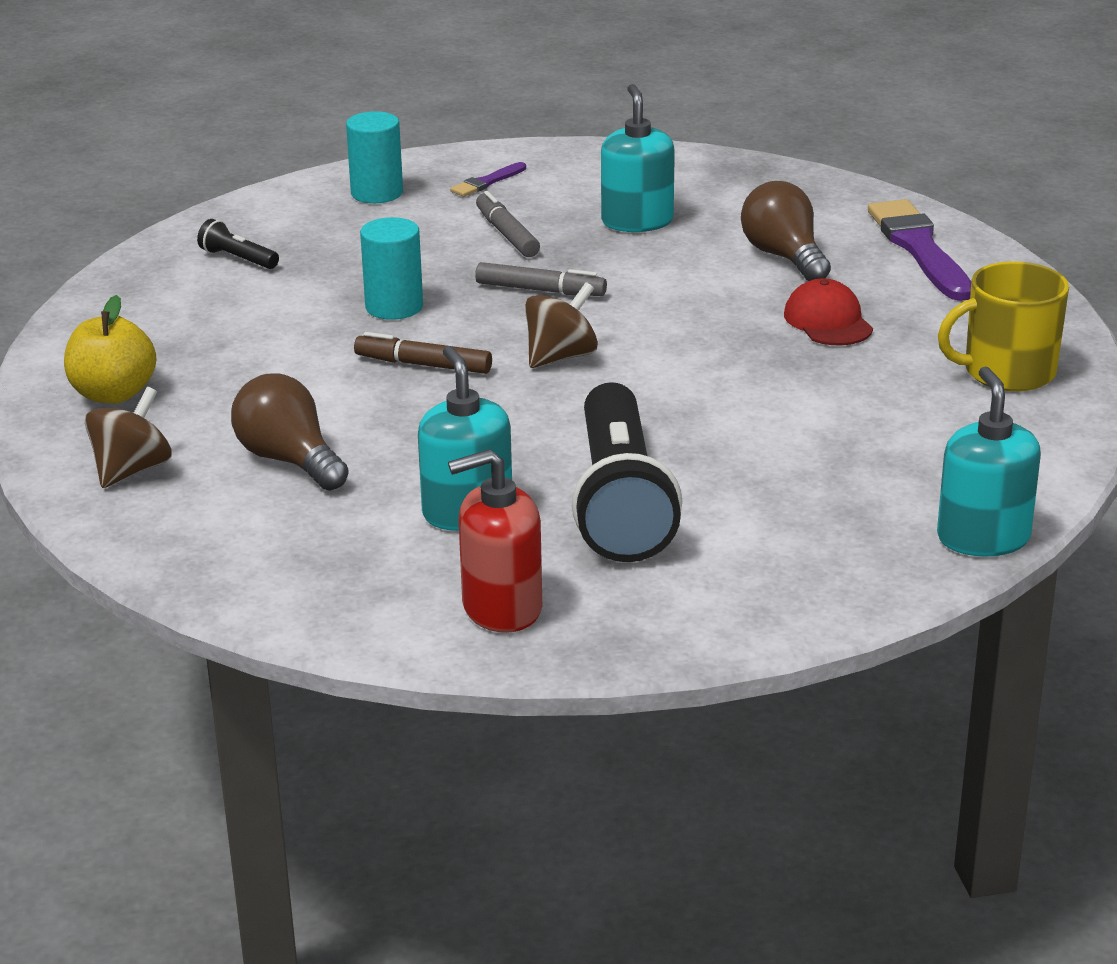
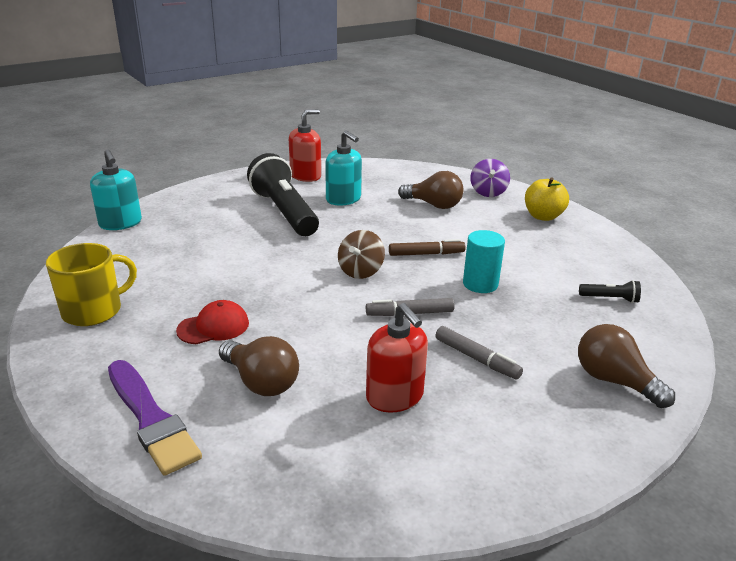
camera: 155 degrees right, 0 degrees up
(131, 470) = (488, 192): brown spinning top -> purple spinning top
(377, 193) = (614, 381): turquoise cylinder -> brown light bulb
(487, 182) = (551, 417): purple brush -> none
(637, 221) = (395, 396): turquoise soap dispenser -> red soap dispenser
(828, 321) = (213, 327): red cap -> red cap turned 75 degrees counterclockwise

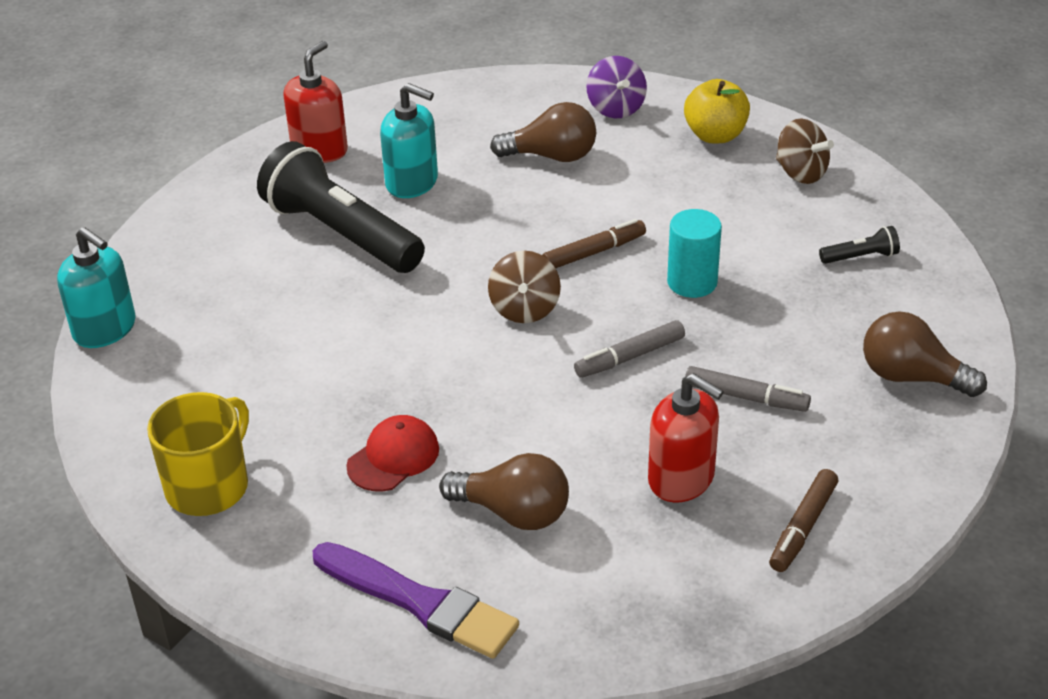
camera: 20 degrees left, 10 degrees up
(468, 460) = (802, 527): none -> brown marker
(590, 246) = (800, 173): none -> brown spinning top

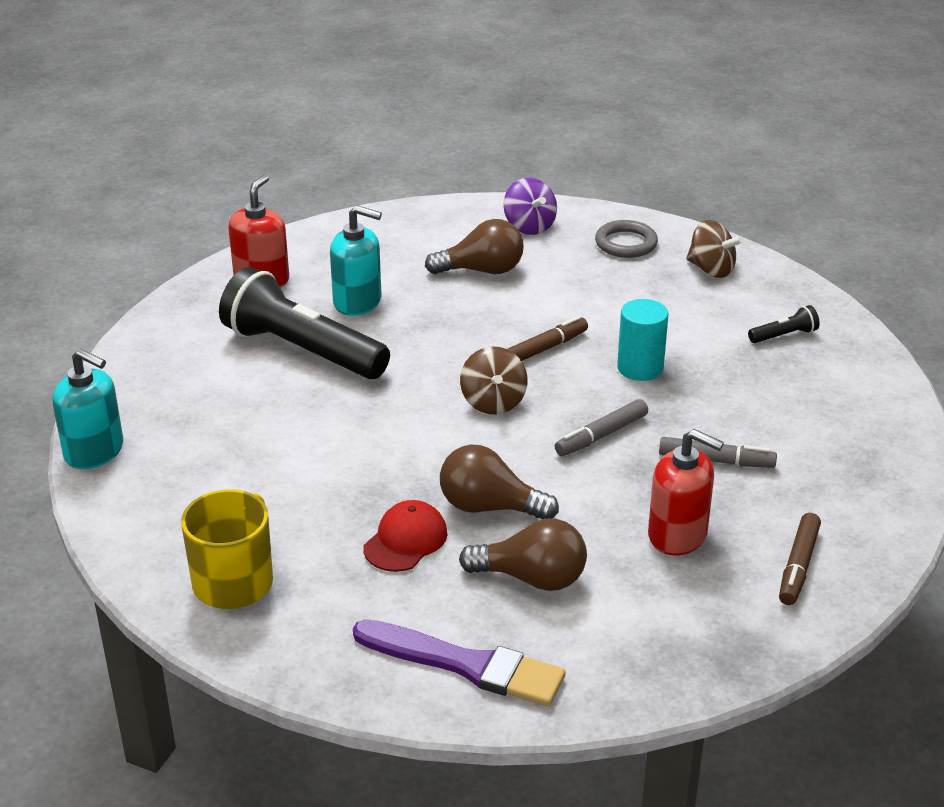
camera: 10 degrees left, 5 degrees down
(715, 135) = (626, 243): yellow apple -> grey ring
(911, 377) = (857, 431): brown light bulb -> brown light bulb (489, 507)

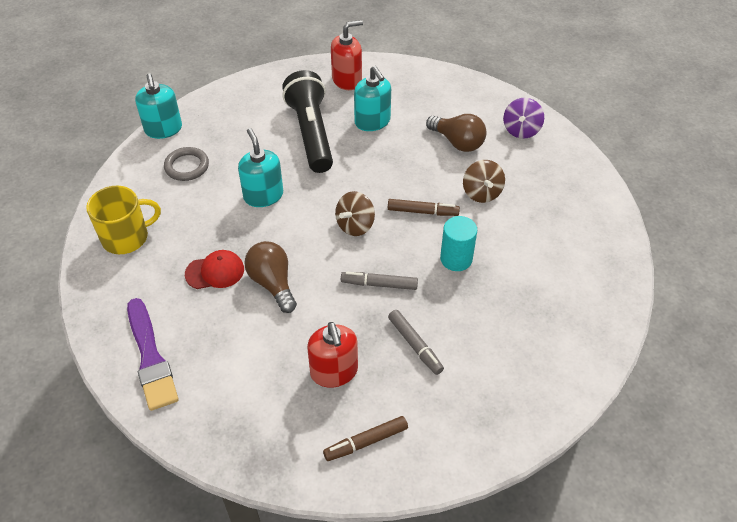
camera: 45 degrees right, 15 degrees up
(343, 438) = (263, 195): none -> turquoise soap dispenser
(532, 578) = (237, 337): brown light bulb -> none
(626, 243) = (560, 175): grey ring -> grey ring (187, 166)
(711, 270) = (586, 224): brown spinning top -> brown spinning top (481, 193)
(784, 335) = (567, 297): black flashlight -> none

